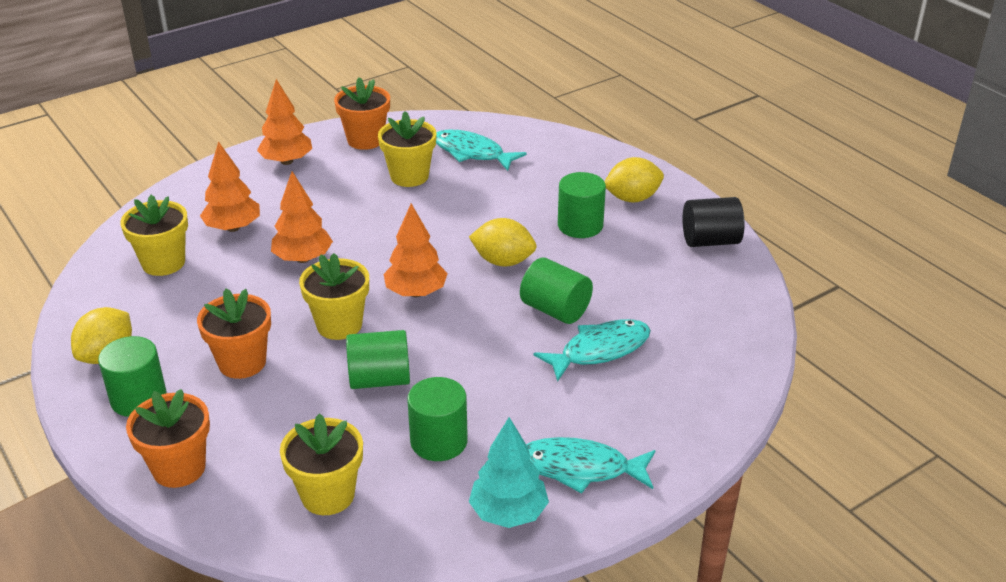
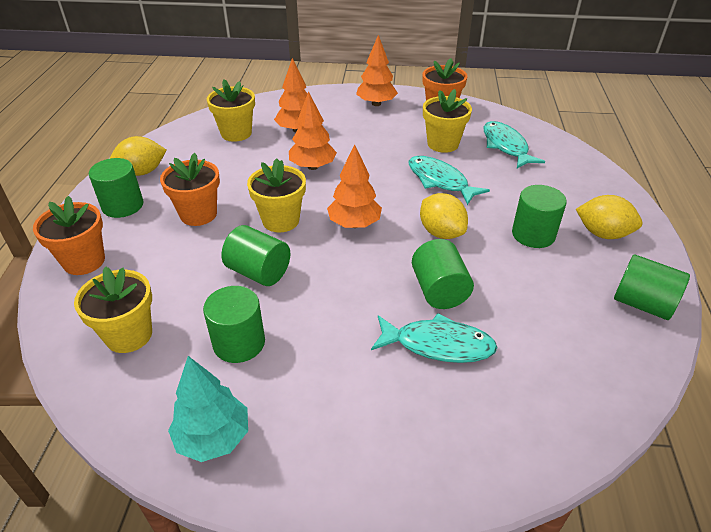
camera: 40 degrees right, 5 degrees up
(580, 468) = (308, 439): turquoise fish -> turquoise fish (440, 181)
(710, 241) = (642, 304): black cylinder -> green cylinder

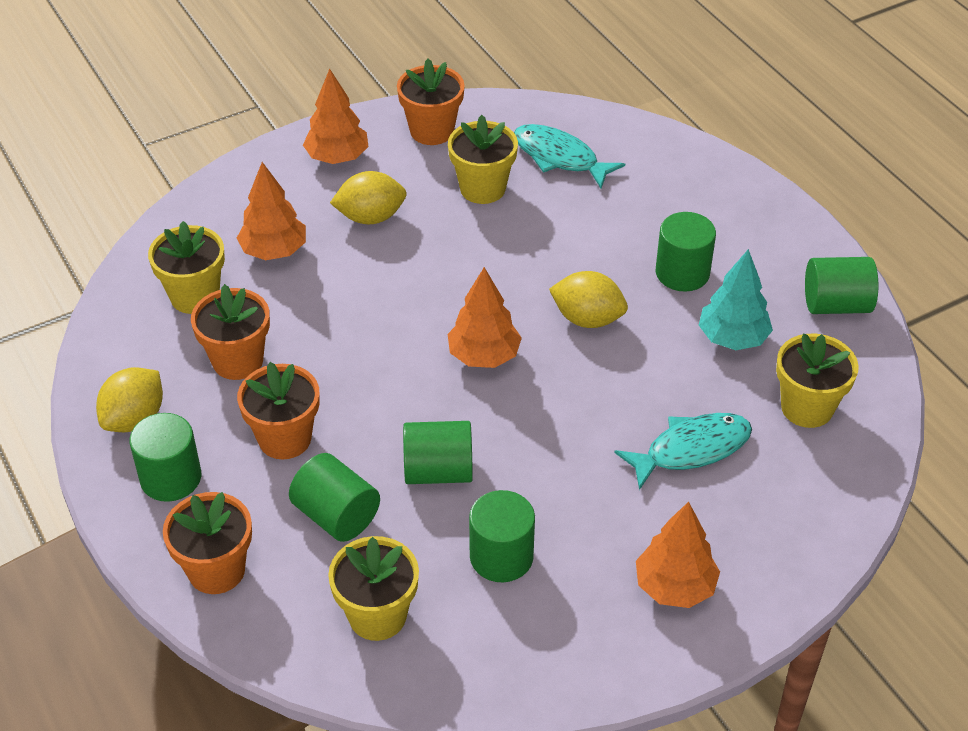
camera: 35 degrees left, 5 degrees up
(213, 437) = (573, 653): turquoise tree -> turquoise tree (732, 338)
(221, 168) = (238, 361): none -> orange flower pot
(281, 220) = (394, 395): yellow flower pot -> yellow flower pot (807, 408)
(312, 166) = (354, 300): orange tree -> orange tree (674, 587)
(439, 290) = (644, 391): green cylinder -> green cylinder (336, 515)
(440, 181) = (527, 247): turquoise fish -> none
(603, 234) = (748, 237): yellow lemon -> yellow lemon (370, 217)

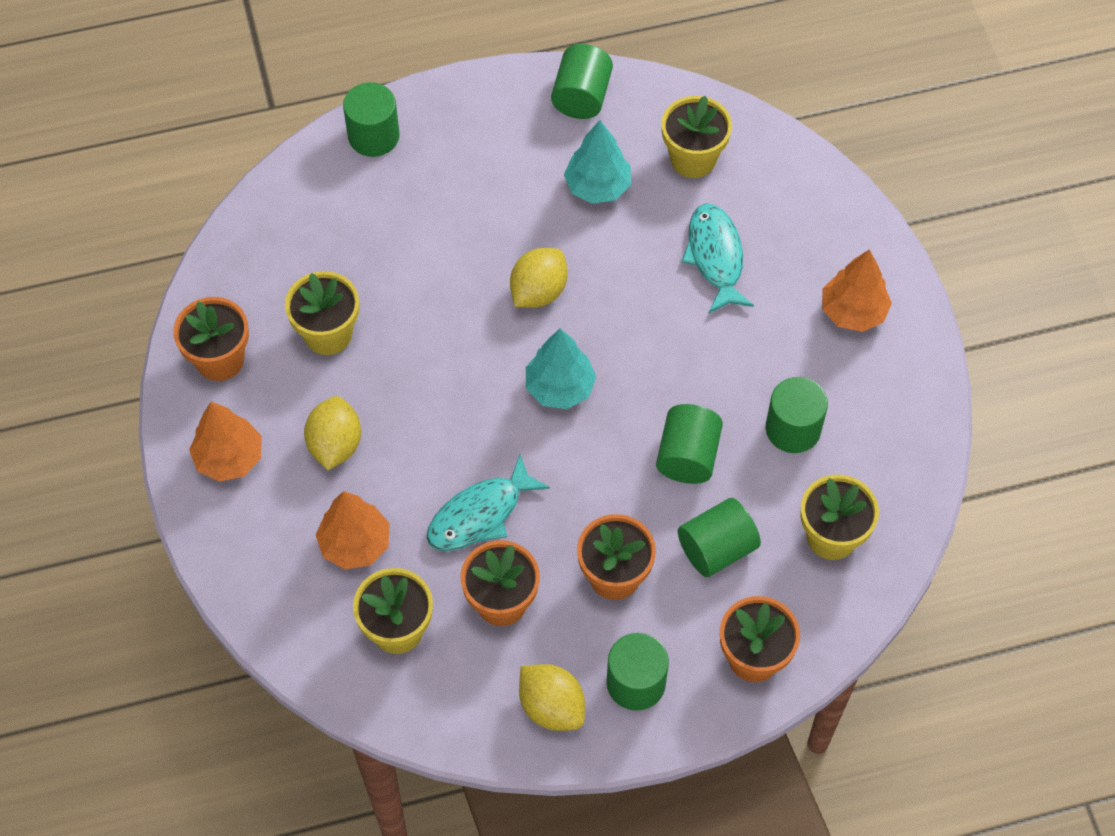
camera: 75 degrees left, 15 degrees up
(484, 356) = (559, 387): orange tree -> turquoise tree
(559, 157) = (306, 255): turquoise fish -> turquoise fish (480, 514)
(682, 273) = (504, 199): green cylinder -> green cylinder (373, 136)

